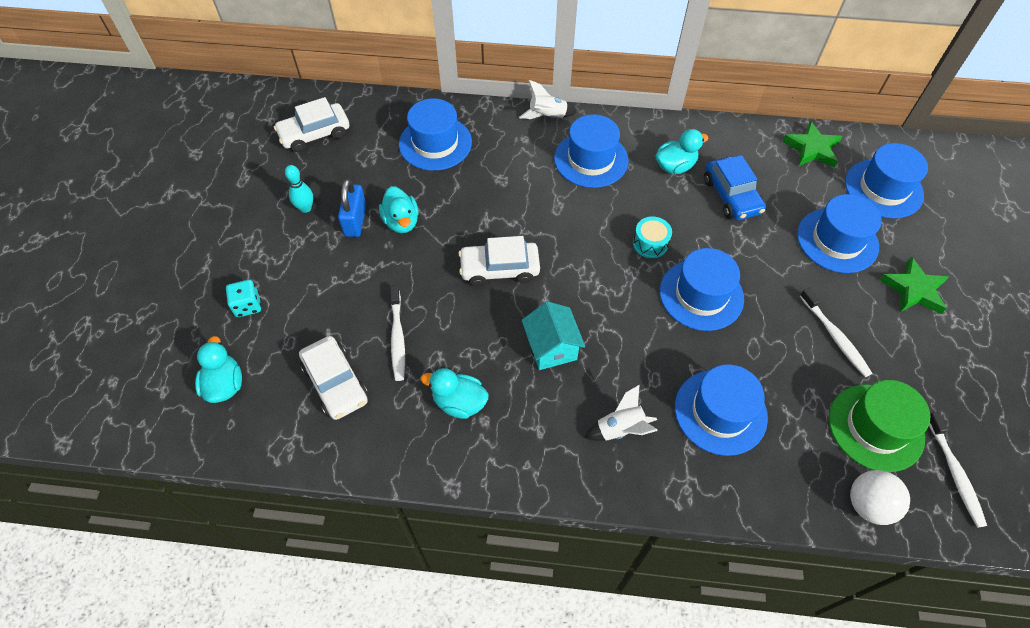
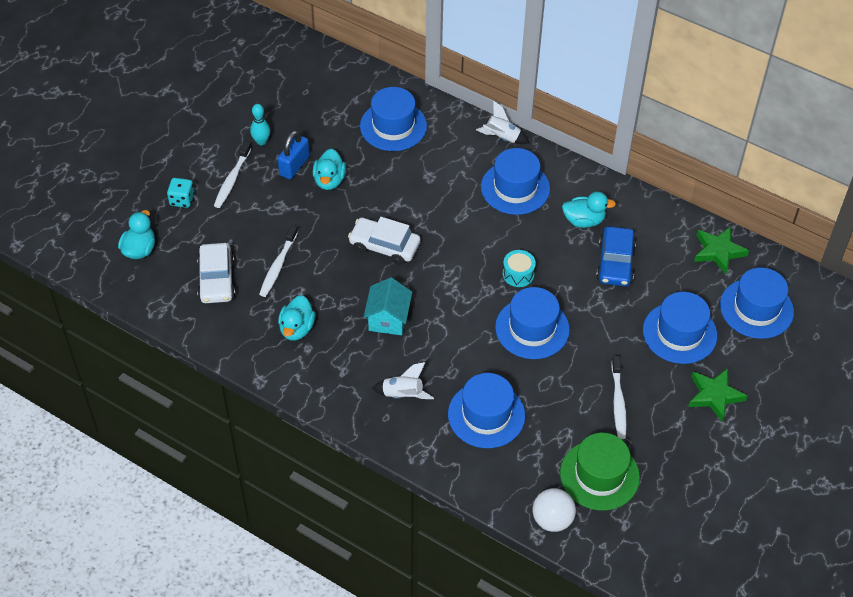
camera: 25 degrees right, 5 degrees down
(315, 134) = (300, 82): white car -> none
(459, 402) = (297, 329): turquoise duck -> turquoise duck turned 120 degrees counterclockwise
(954, 473) = (636, 529): white toothbrush -> white toothbrush (232, 179)

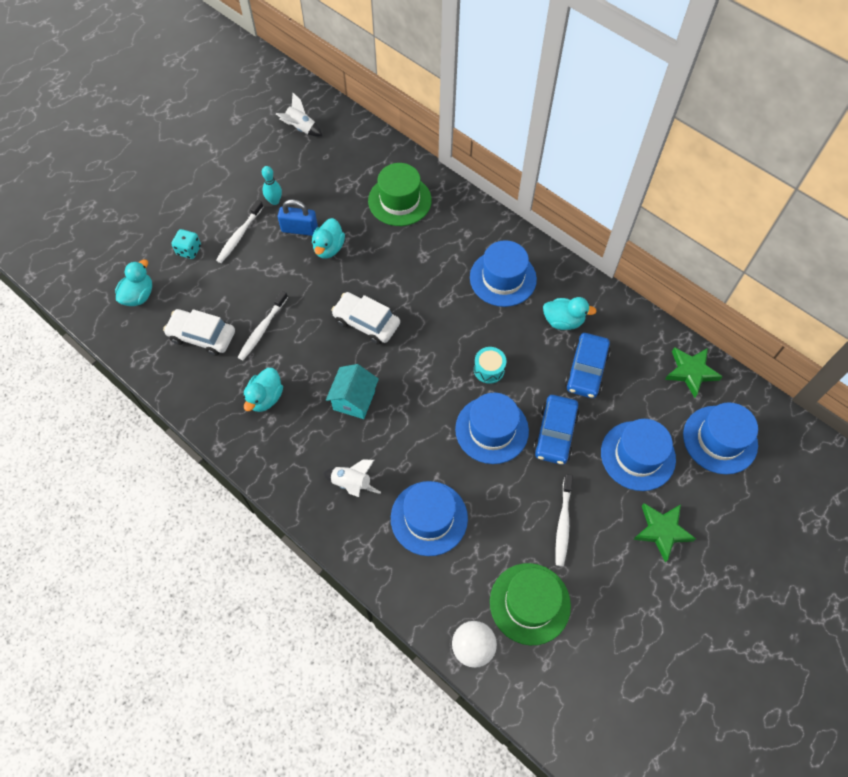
camera: 10 degrees right, 10 degrees up
(216, 280) = (202, 336): white car -> white car turned 105 degrees clockwise
(294, 166) = (299, 229): blue padlock -> blue padlock turned 60 degrees clockwise
(393, 126) = (399, 200): blue hat -> green hat
(502, 137) = (500, 225): white rocket -> white rocket (300, 128)
(595, 324) = (555, 434): none -> blue car

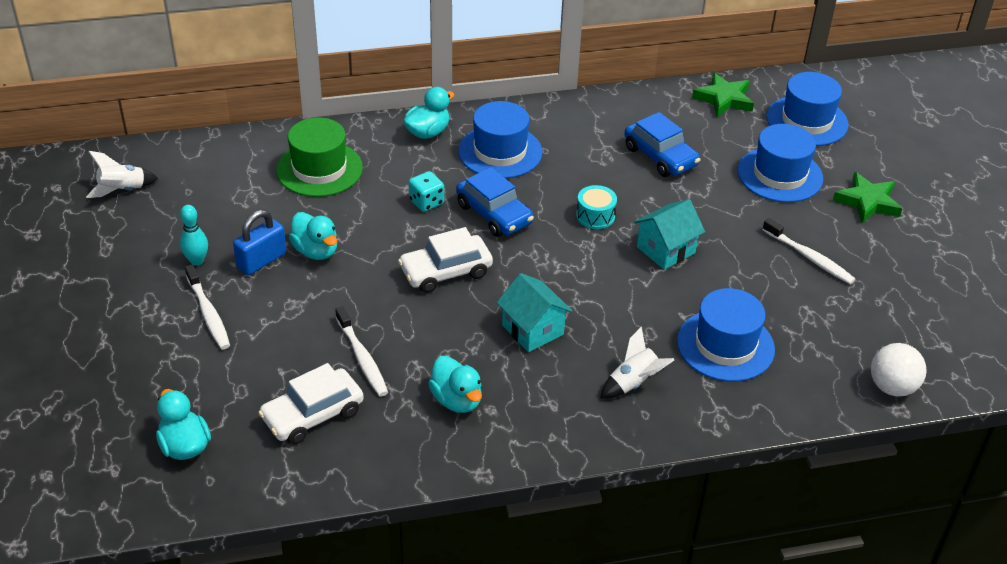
camera: 55 degrees left, 20 degrees down
(189, 250) = (174, 367): turquoise dice -> turquoise dice (426, 202)
(491, 430) = (665, 250): blue hat -> turquoise house
(530, 603) = (875, 323): green hat -> none
(555, 434) = (709, 212): blue car -> blue car (494, 214)
(563, 321) = (591, 141): turquoise duck -> turquoise duck (428, 132)

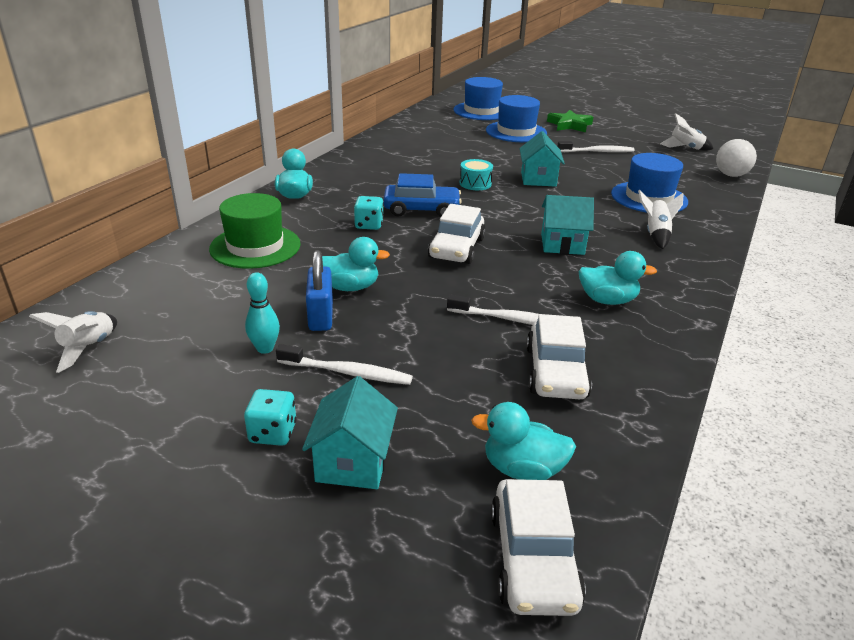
camera: 50 degrees left, 10 degrees down
(109, 486) = (533, 558): none -> white car
(119, 319) = (273, 433): none -> turquoise dice
(124, 368) = (353, 462): none -> turquoise house
(500, 152) = (361, 183): blue hat -> none
(660, 156) = (449, 148): blue car -> none
(724, 99) = (428, 118): green star -> none
(932, 321) = (685, 148): none -> white rocket

